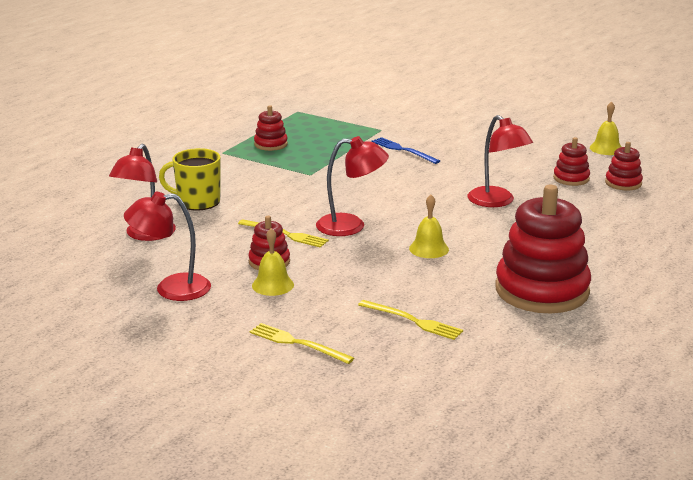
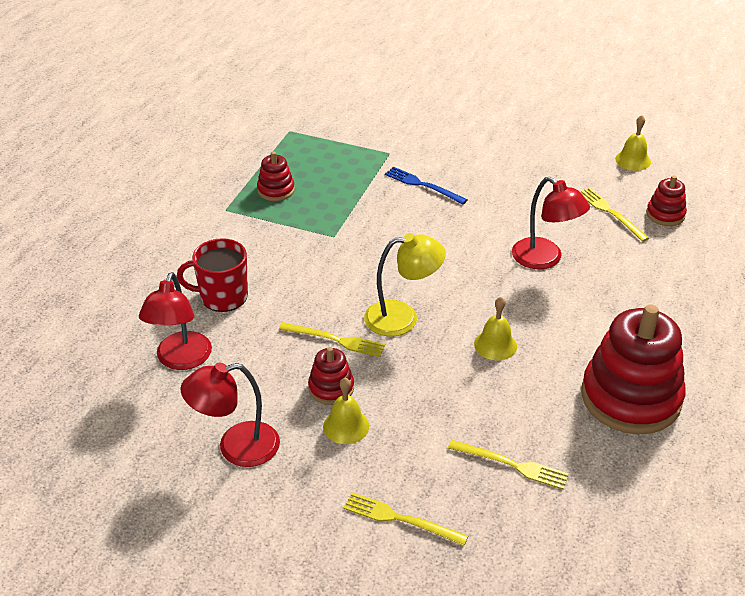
camera: 10 degrees left, 15 degrees up
(197, 202) = (222, 296): yellow mug -> red mug
(351, 226) = (402, 317): red lamp -> yellow lamp
(571, 178) = (610, 213): red stacking toy -> yellow fork

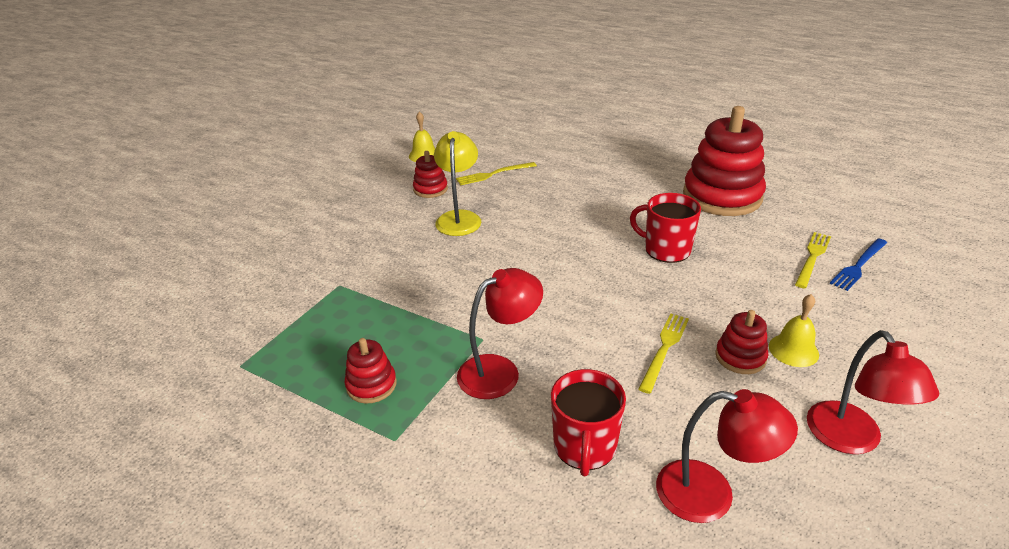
camera: 80 degrees left, 5 degrees down
(400, 519) = (901, 324): yellow fork -> none
(402, 317) = (628, 299): yellow lamp -> yellow lamp (459, 218)
(422, 185) = (412, 267): blue fork -> blue fork (859, 265)
(495, 345) = (666, 249): yellow bell -> red mug
(545, 259) = (550, 212): red lamp -> red lamp (499, 371)
(665, 214) = (503, 153): red stacking toy -> red stacking toy (430, 189)

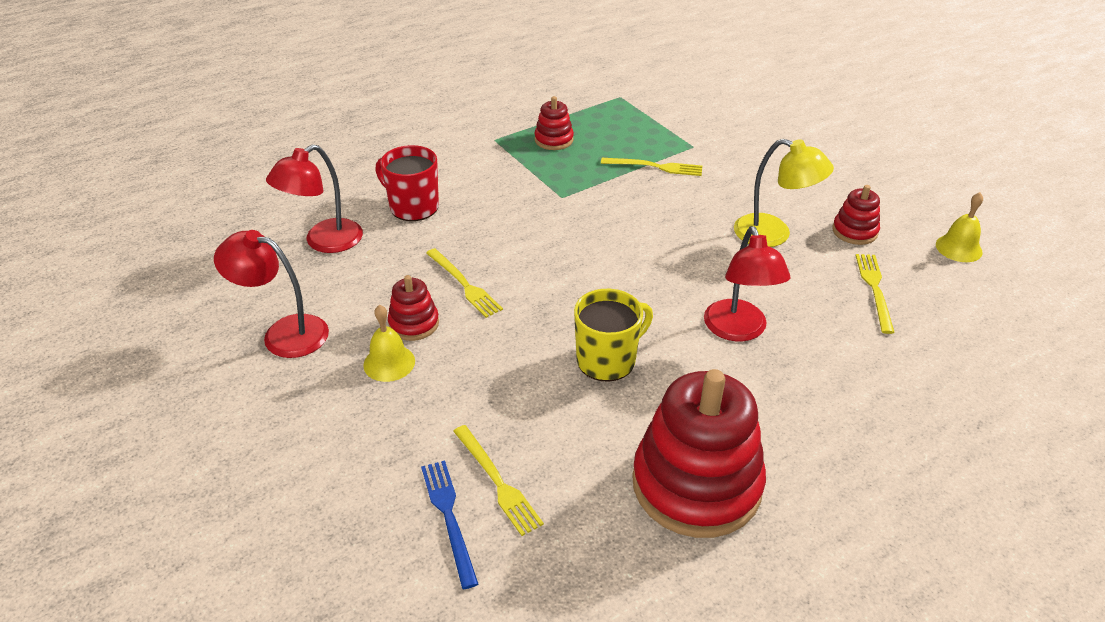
camera: 115 degrees right, 5 degrees up
(391, 297) = (655, 167): none -> yellow fork
(499, 371) = (518, 194): red lamp -> red lamp (738, 330)
(666, 249) = (607, 360): red mug -> yellow mug

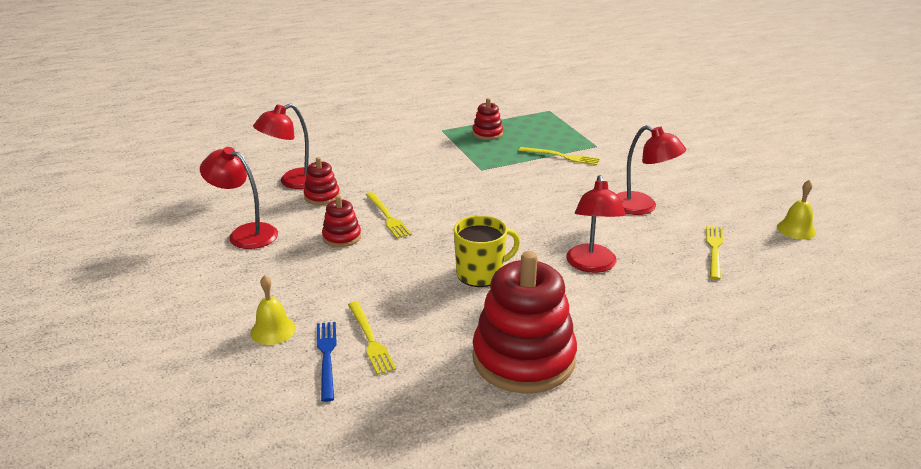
camera: 10 degrees right, 10 degrees down
(389, 363) = (315, 259): yellow bell -> yellow bell (273, 330)
(413, 207) = (366, 166): red mug -> none
(773, 234) = (642, 207): yellow lamp -> red lamp
(854, 231) = (711, 211): red stacking toy -> red stacking toy (322, 196)

